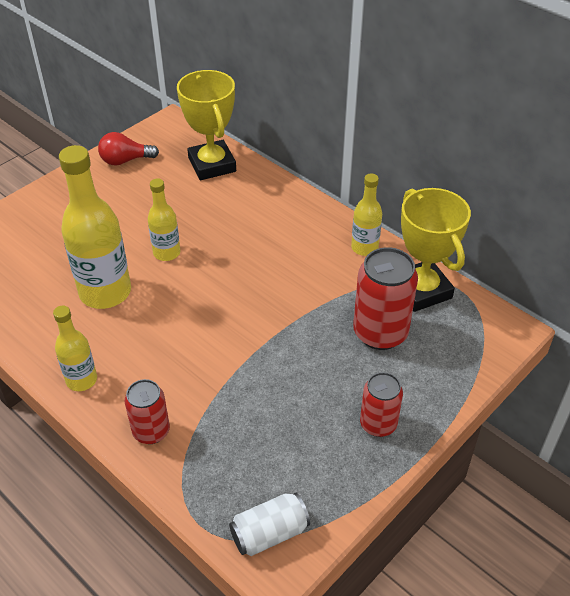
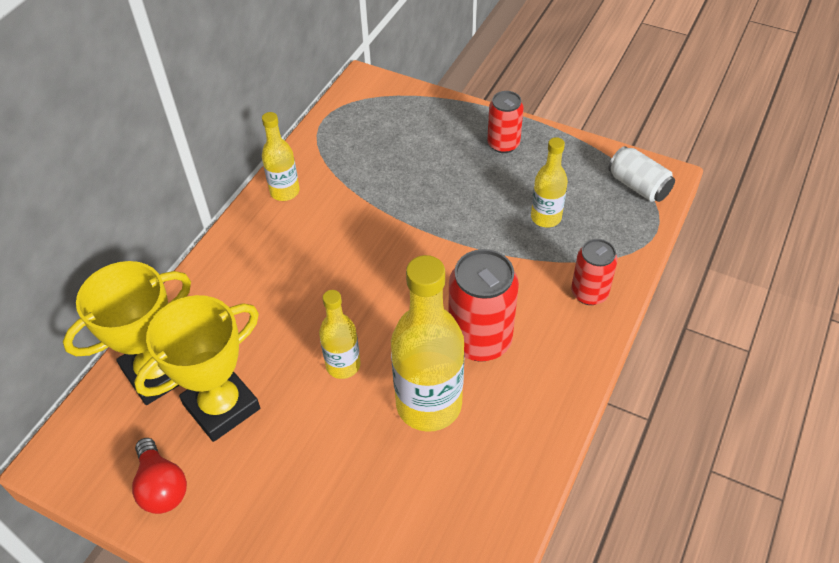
camera: 105 degrees left, 5 degrees up
(81, 380) = (560, 375): yellow bottle -> yellow bottle (546, 217)
(380, 333) = (400, 160): red can -> red can (480, 340)
(421, 290) = (334, 141): yellow trophy -> yellow trophy (222, 407)

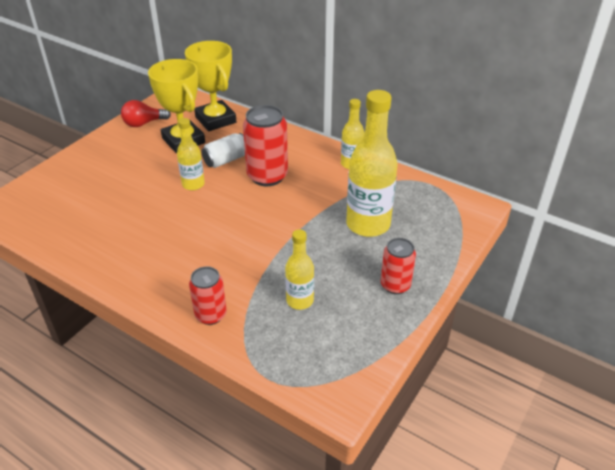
camera: 95 degrees right, 10 degrees down
(429, 404) = (148, 218): yellow bottle -> yellow bottle (368, 224)
(480, 340) = (189, 247): red can -> red can (267, 176)
(638, 186) = (328, 377): white can -> white can (226, 160)

